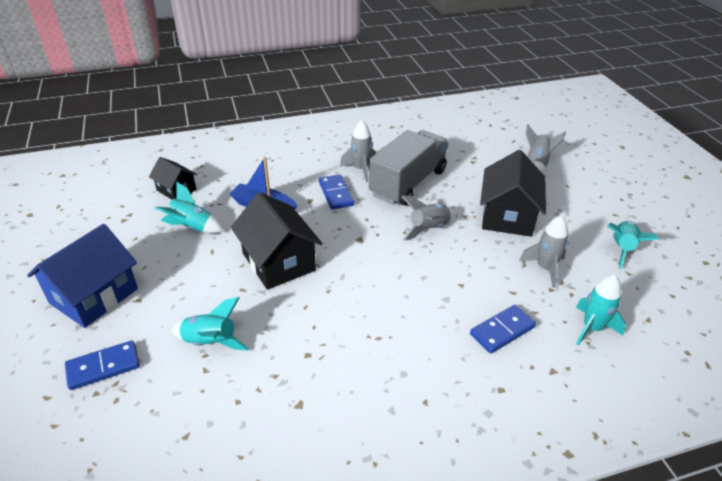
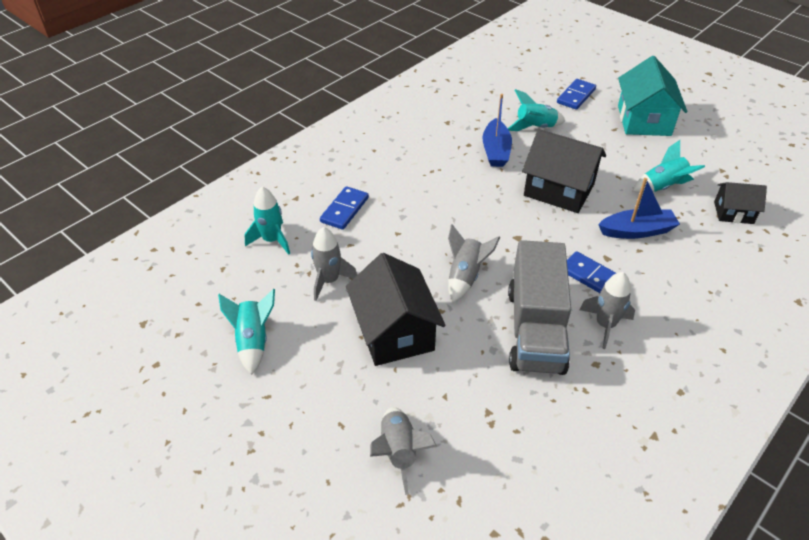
camera: 150 degrees right, 5 degrees up
(94, 296) = (643, 120): blue house -> turquoise house
(287, 331) = (496, 151): none -> blue boat

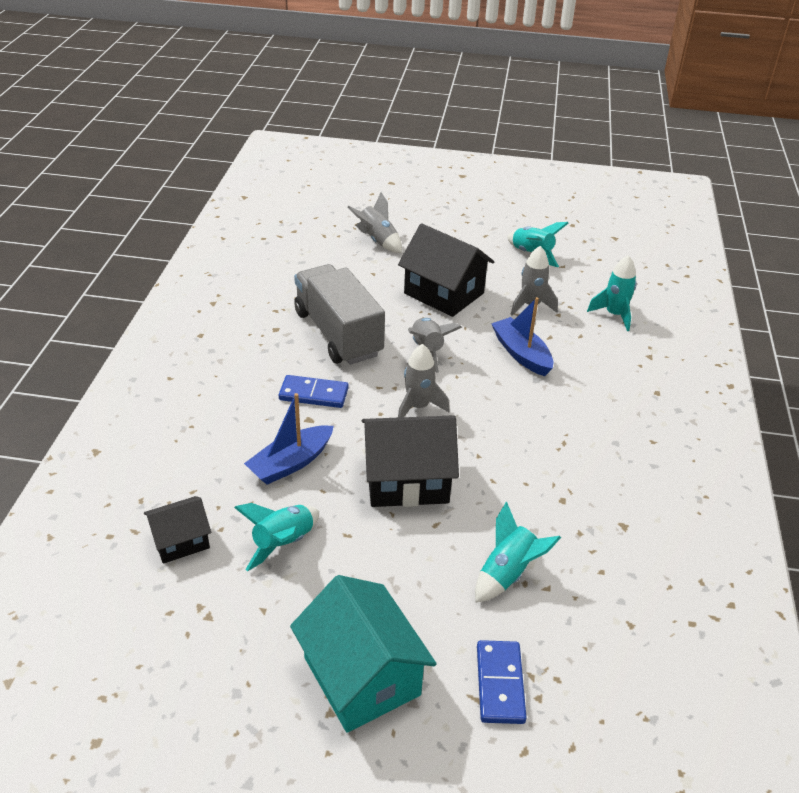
camera: 145 degrees right, 5 degrees down
(344, 210) = (593, 363): blue domino -> none
(496, 151) = (522, 505): blue boat -> blue boat (521, 354)
(605, 325) = (281, 358): grey rocket -> grey rocket (418, 407)

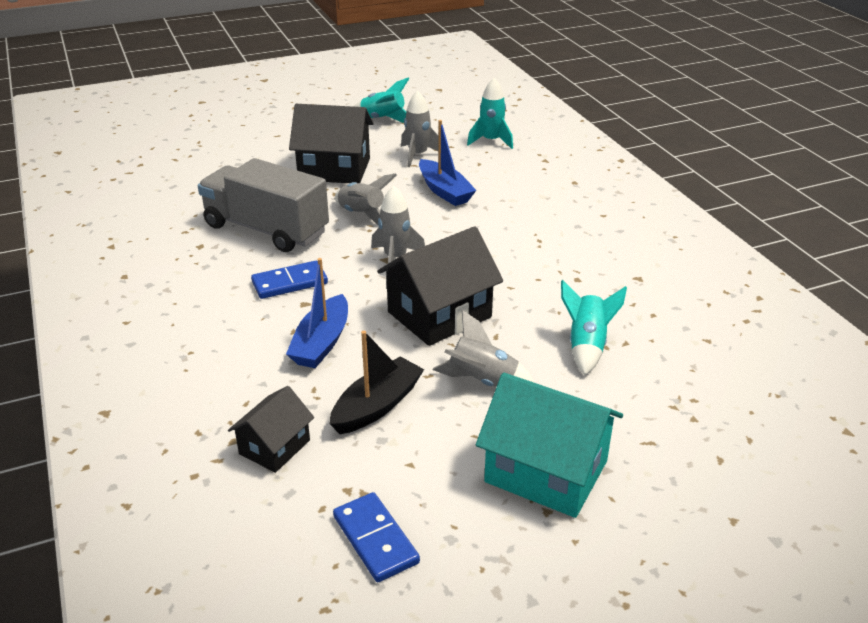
camera: 30 degrees left, 5 degrees down
(283, 543) = (377, 406): turquoise rocket -> black boat
(377, 240) = (233, 148): grey rocket -> grey rocket (482, 381)
(500, 684) = (657, 423): blue domino -> blue domino (375, 539)
(521, 354) = (444, 191): blue boat -> blue boat turned 150 degrees counterclockwise

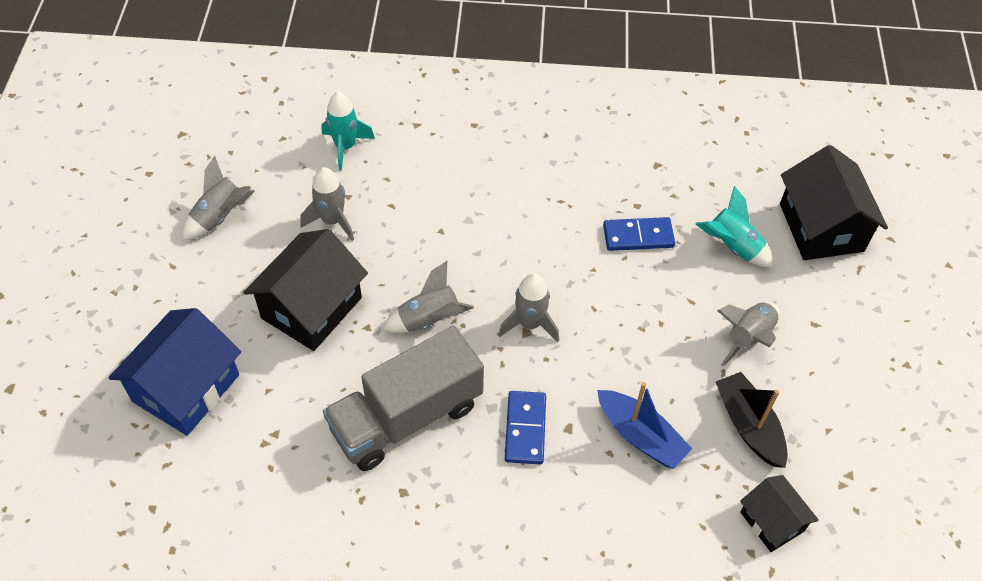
camera: 65 degrees left, 20 degrees up
(236, 148) = (186, 388): none -> blue house
(375, 539) = (901, 485): blue domino -> blue domino (638, 236)
(383, 119) = (220, 216): turquoise rocket -> grey rocket
(439, 314) = (640, 327): black house -> black house (821, 227)
(444, 191) = (426, 231): blue boat -> none
(546, 471) = (867, 345): turquoise house -> none

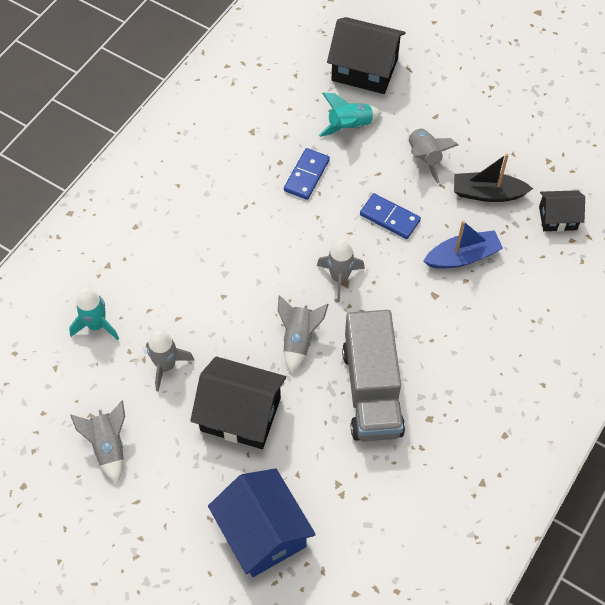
camera: 60 degrees left, 5 degrees up
(311, 308) = (240, 414): black house -> black house turned 45 degrees counterclockwise
(525, 429) = (421, 321): blue domino -> blue domino (390, 218)

